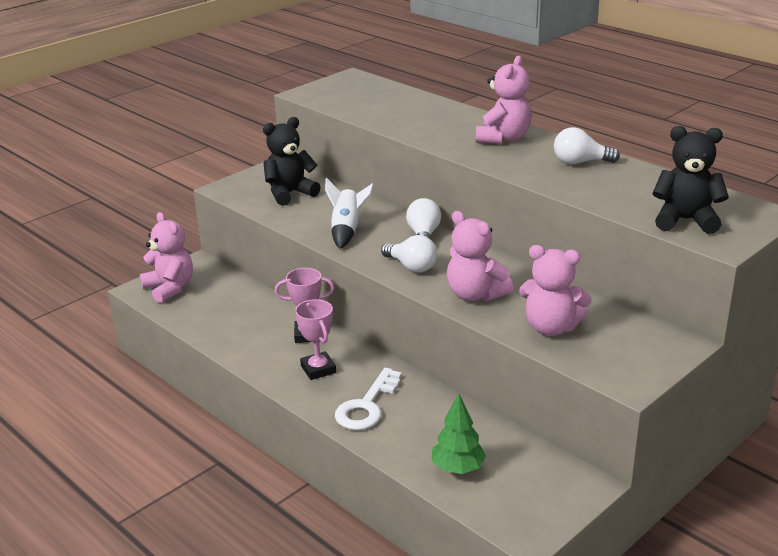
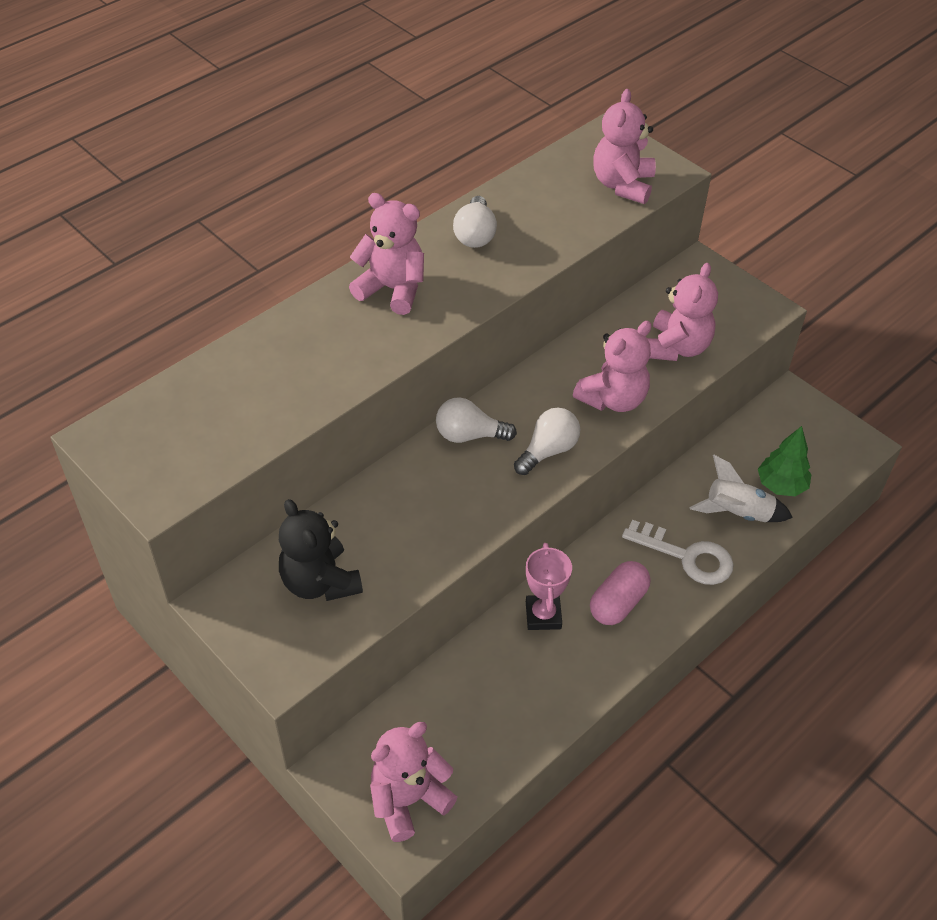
camera: 90 degrees left, 20 degrees up
(318, 369) = (618, 603): pink trophy -> pink capsule
(347, 230) = (446, 513): white rocket -> white rocket (737, 513)
(685, 220) = (622, 185): black teddy bear -> pink teddy bear

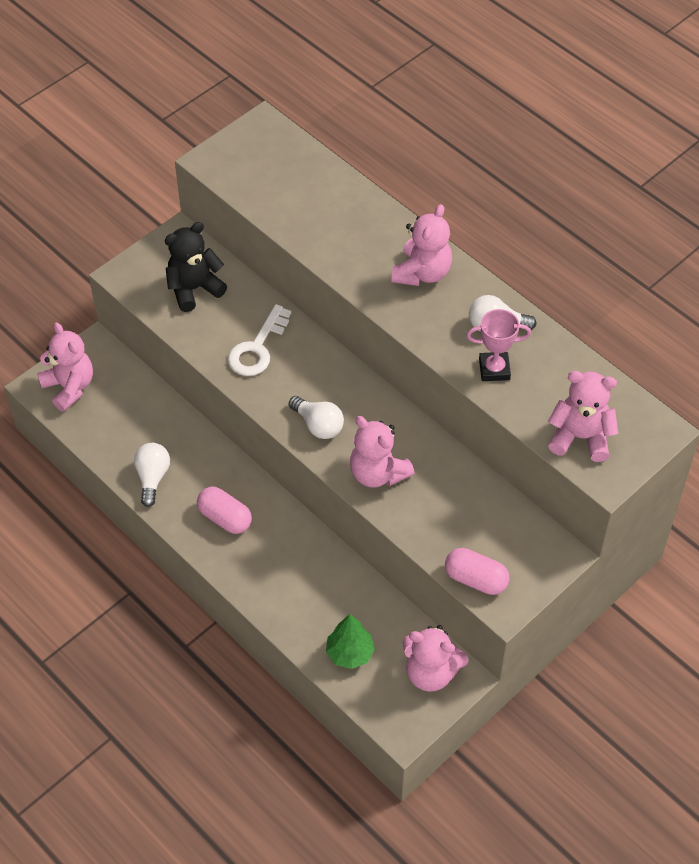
camera: 90 degrees right, 5 degrees up
(469, 435) = (333, 372): white light bulb -> white light bulb (152, 477)
(543, 615) = (214, 467): pink trophy -> pink trophy (494, 369)
(677, 347) = (444, 526): pink teddy bear -> pink teddy bear (431, 672)
(686, 556) = (271, 570): white key -> white key (257, 348)
(737, 513) = (318, 614): white rocket -> none
(739, 327) = (476, 579): none -> pink capsule

